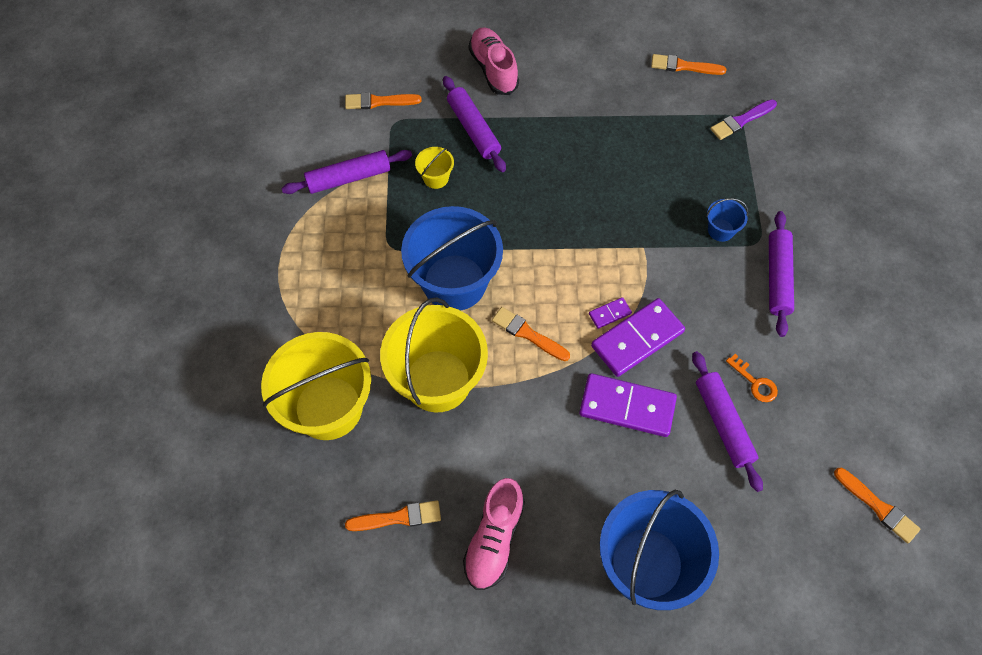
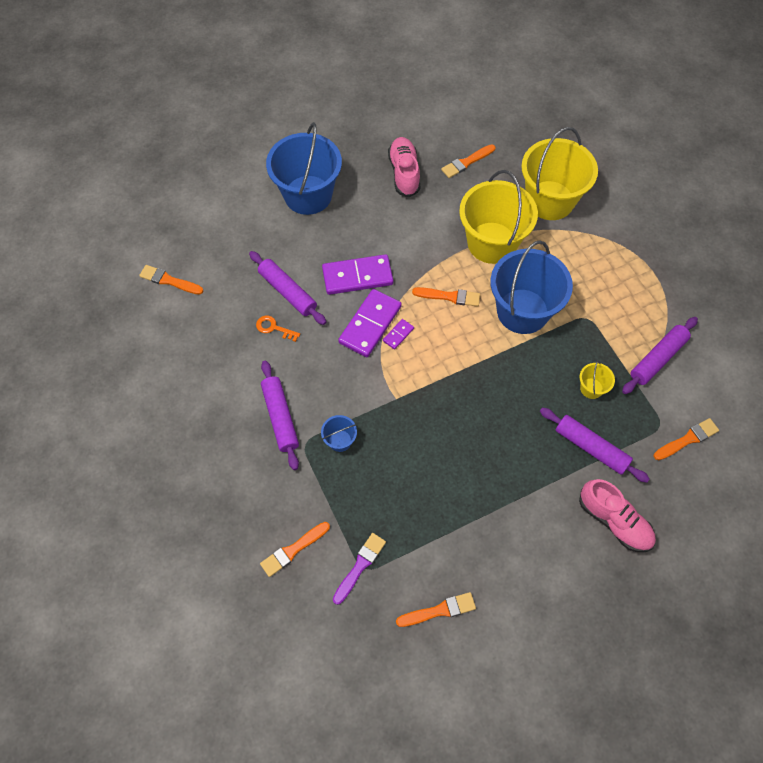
camera: 155 degrees right, 0 degrees up
(800, 155) = (293, 550): none -> orange brush

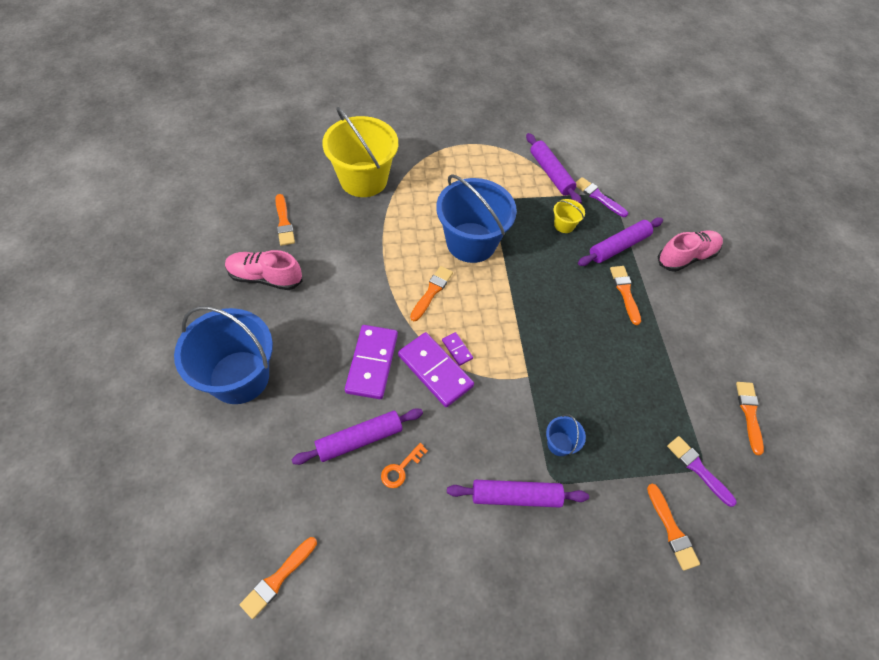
camera: 75 degrees left, 5 degrees down
(492, 243) = (387, 237): yellow bucket -> none
(651, 413) = (598, 197): none -> purple brush
(687, 439) = (626, 185): orange brush -> orange brush (625, 292)

